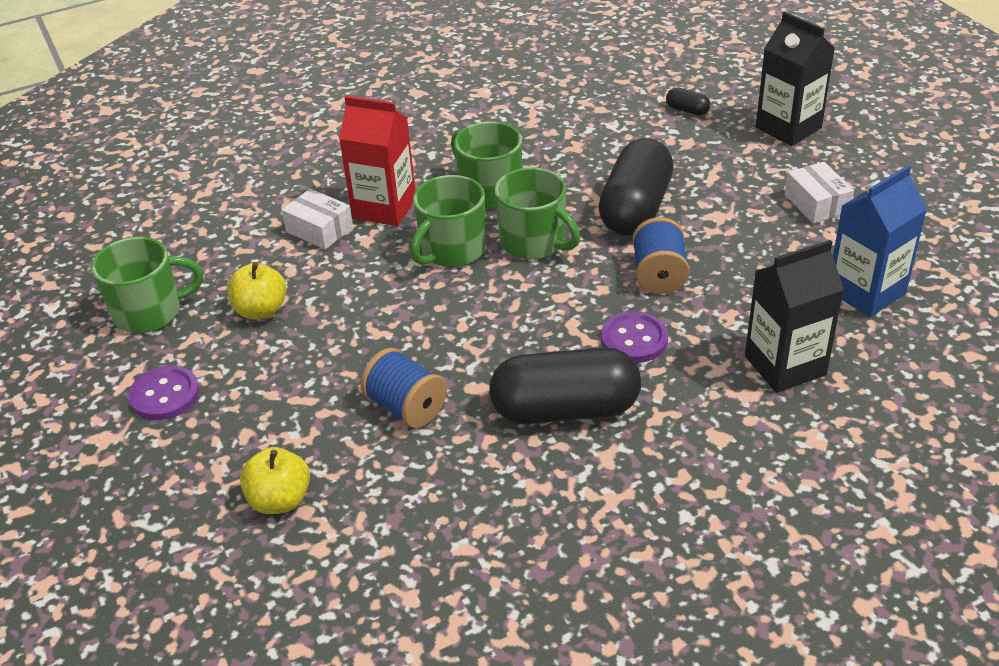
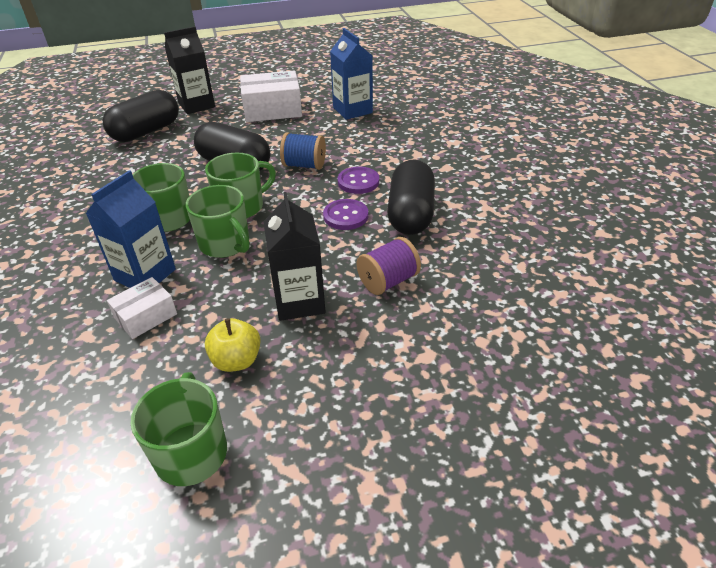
camera: 80 degrees left, 0 degrees up
(165, 395) = (324, 435): purple button -> purple button (345, 216)
(280, 500) = (469, 355): yellow apple -> none
(384, 208) = (145, 275): red carton -> blue carton
(406, 407) = (388, 281): blue spool -> purple spool
(687, 110) = (146, 132): black capsule -> black capsule, size x2.45
(785, 365) = (398, 140): black carton -> black carton (299, 301)
(816, 203) = (272, 109): white box -> white box, size x1.76

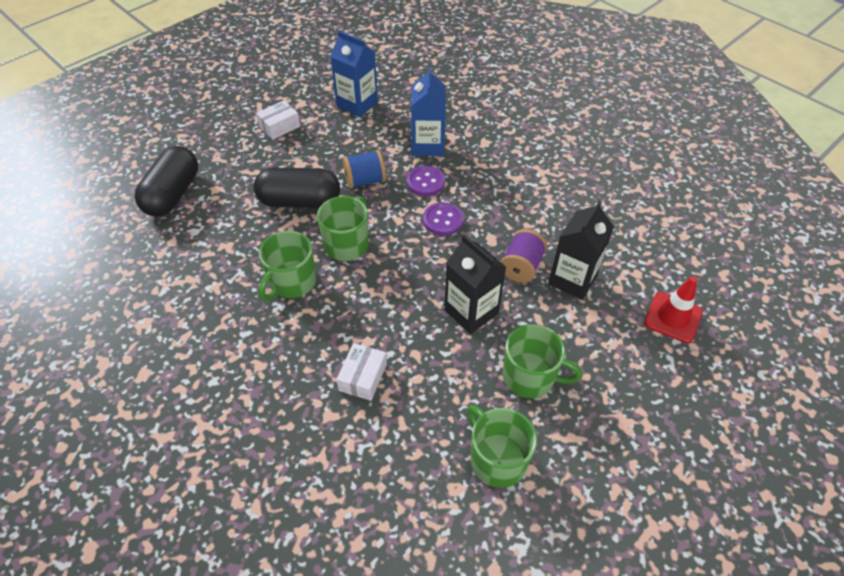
camera: 30 degrees left, 10 degrees up
(145, 275) = (325, 342): blue carton -> blue carton (428, 145)
(196, 105) = (195, 145): black carton -> black carton (572, 279)
(225, 244) = (367, 286): green mug -> green mug (530, 377)
(236, 360) = (467, 380): yellow apple -> none
(272, 109) = (279, 126): white box -> white box, size x0.57
(411, 214) = (492, 199): black capsule -> none
(528, 398) = (673, 317): none -> red traffic cone

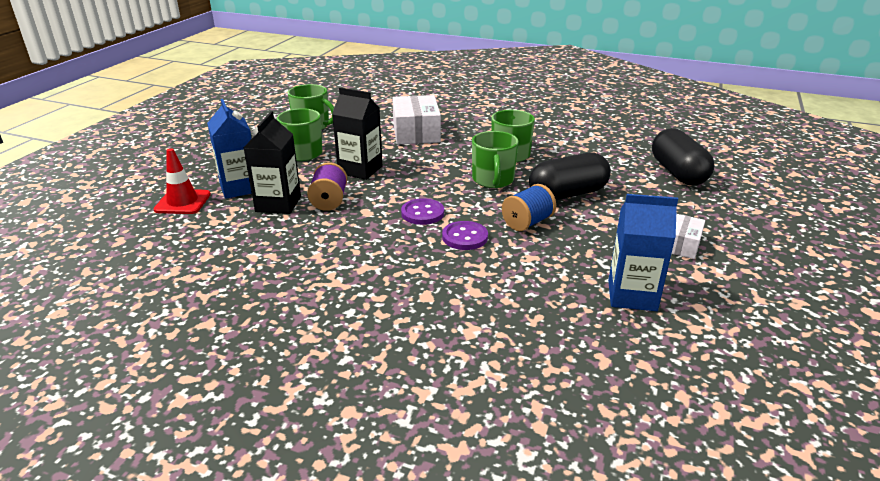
camera: 155 degrees right, 20 degrees down
(363, 377) = (416, 132): white box -> white box, size x1.76
(428, 145) = (494, 272): blue carton -> blue carton (240, 188)

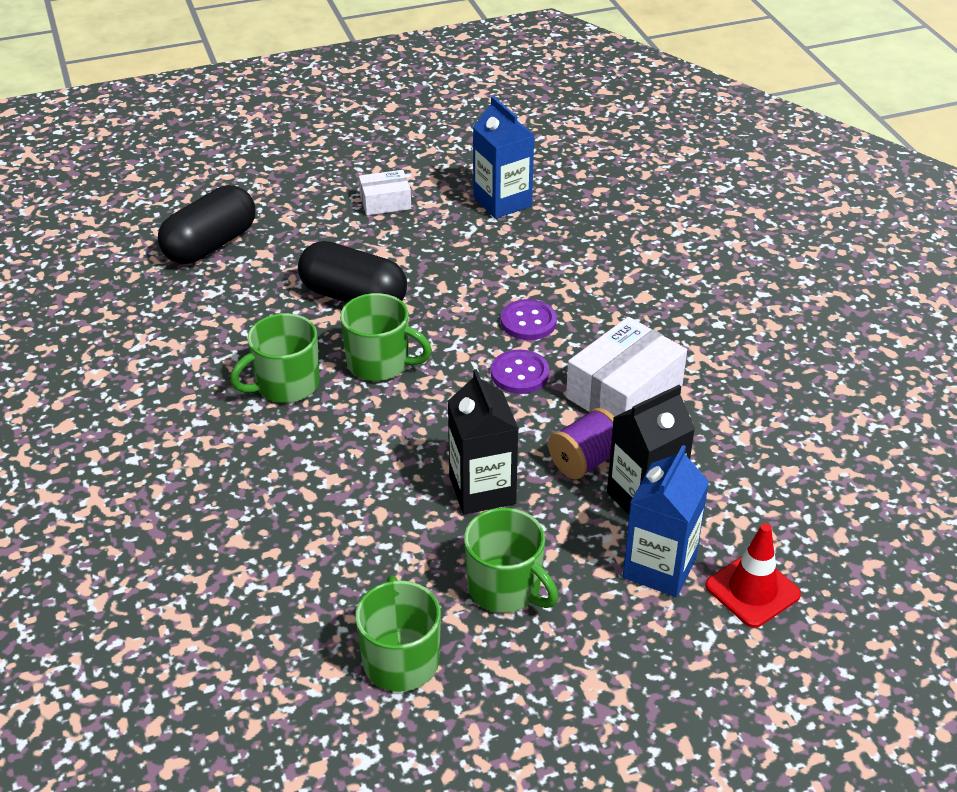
camera: 130 degrees left, 10 degrees up
(416, 132) = (301, 515): white box -> white box (624, 392)
(493, 180) = (380, 363): green mug -> green mug turned 60 degrees clockwise
(527, 223) = (451, 297): blue spool -> none

